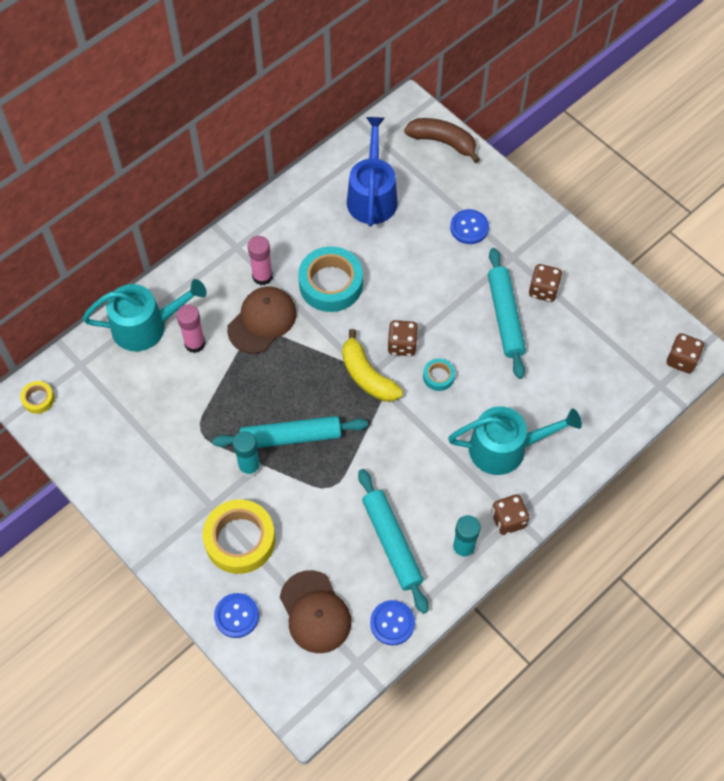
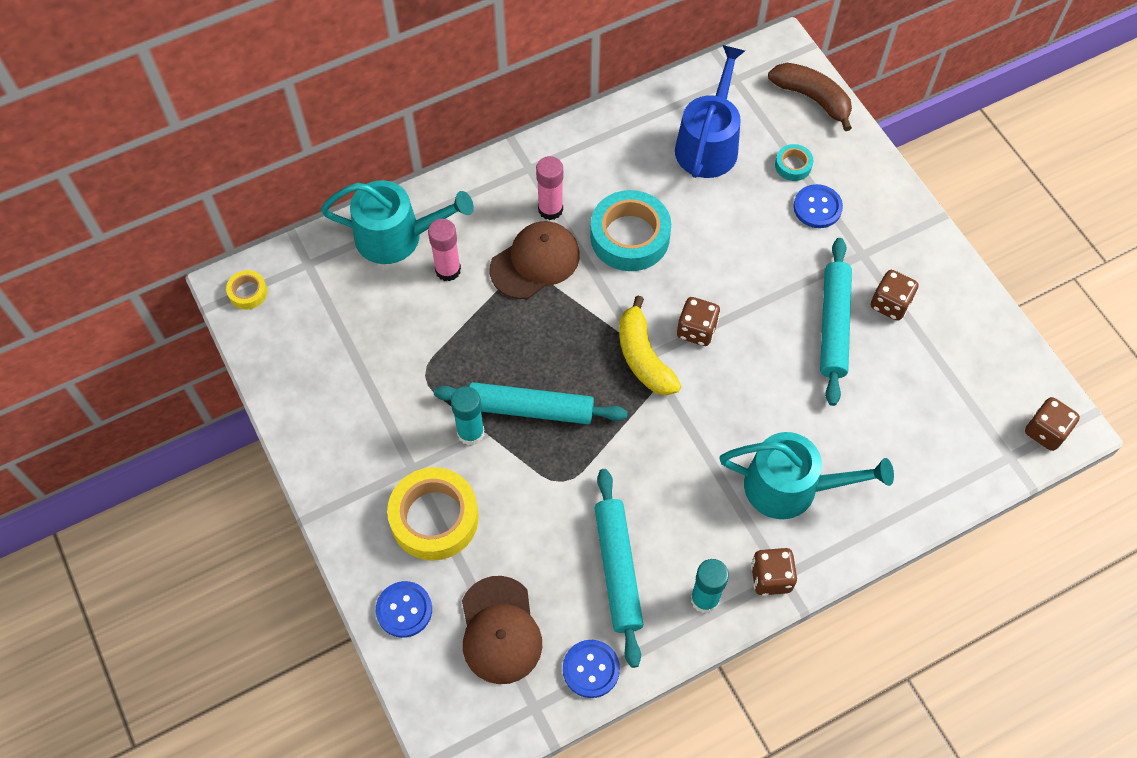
camera: 15 degrees right, 0 degrees up
(438, 376) = (731, 379): turquoise tape -> turquoise tape (793, 165)

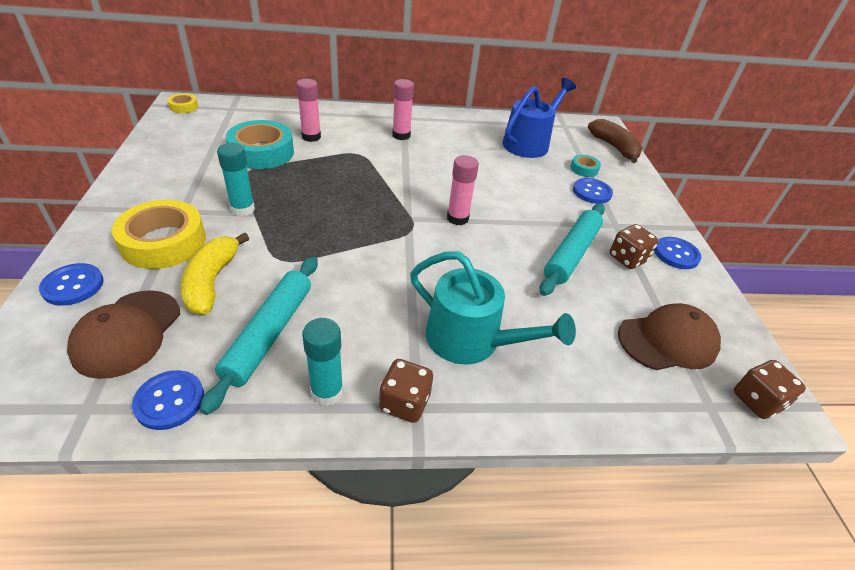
camera: 20 degrees right, 20 degrees down
(397, 236) = (295, 115): turquoise watering can -> none
(531, 409) = (298, 213): turquoise rolling pin -> none
(535, 262) = (370, 151): brown cap -> brown cap (667, 341)
(630, 237) = (444, 162): turquoise tape -> turquoise tape (262, 152)
(643, 357) = (406, 218): yellow banana -> yellow banana (212, 282)
(696, 330) = (457, 218): brown dice -> pink glue stick
(935, 271) = (676, 254): none -> blue button

